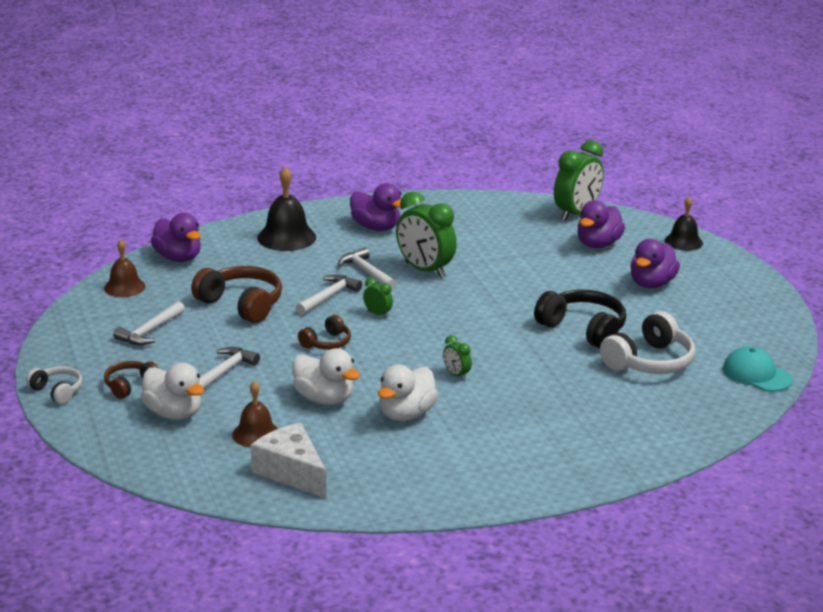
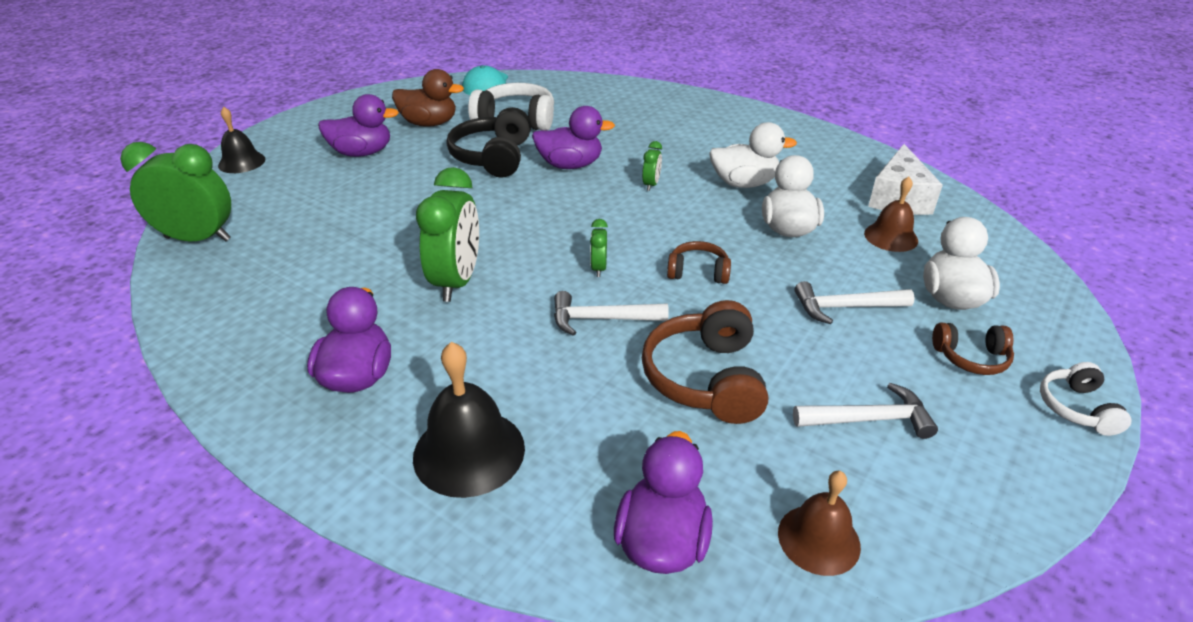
camera: 125 degrees left, 10 degrees up
(366, 272) = (507, 321): white hammer -> none
(598, 244) = (285, 201): purple duck -> purple duck (570, 165)
(683, 322) = (429, 123): none -> brown duck

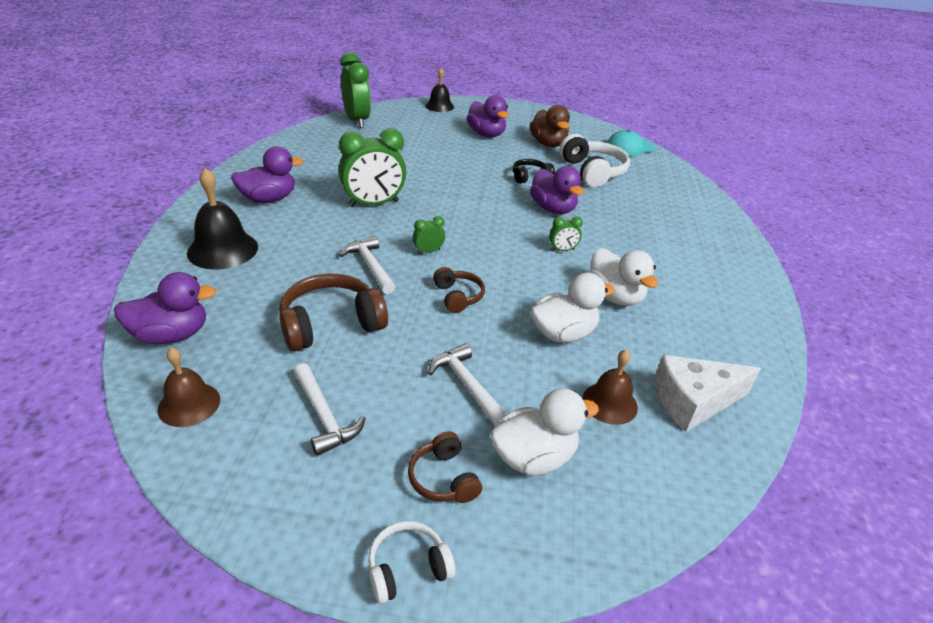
camera: 60 degrees right, 0 degrees up
(493, 157) = (530, 177): black headphones -> black headphones, size x0.56

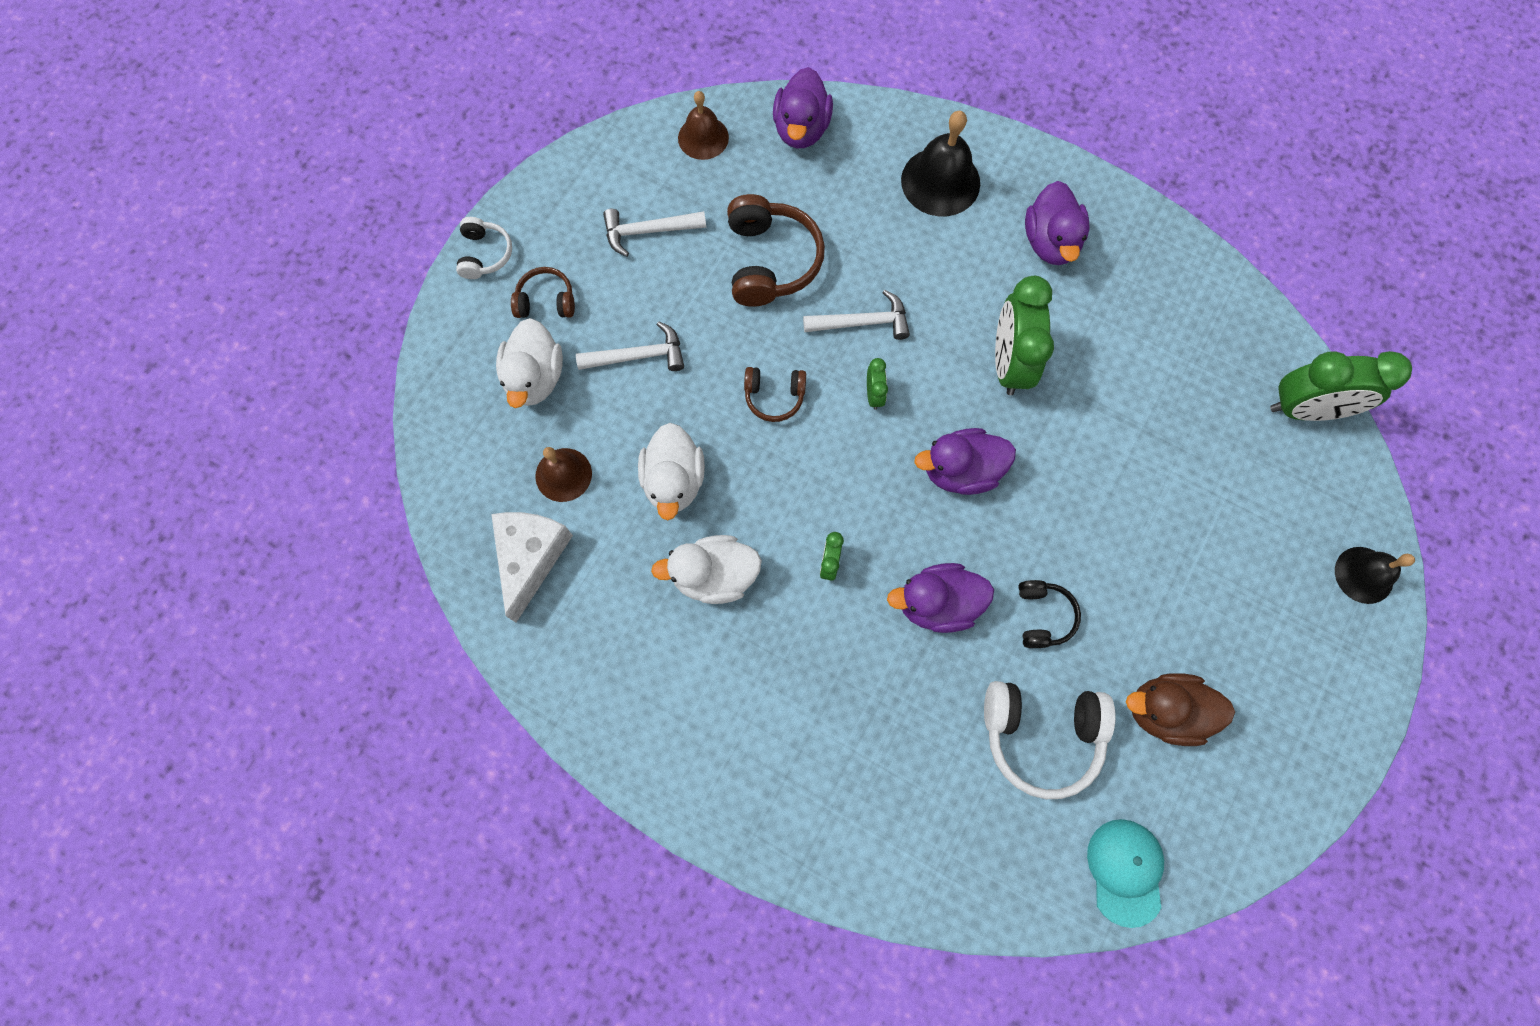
camera: 115 degrees right, 35 degrees up
(486, 134) = (1220, 613): purple duck -> purple duck (960, 471)

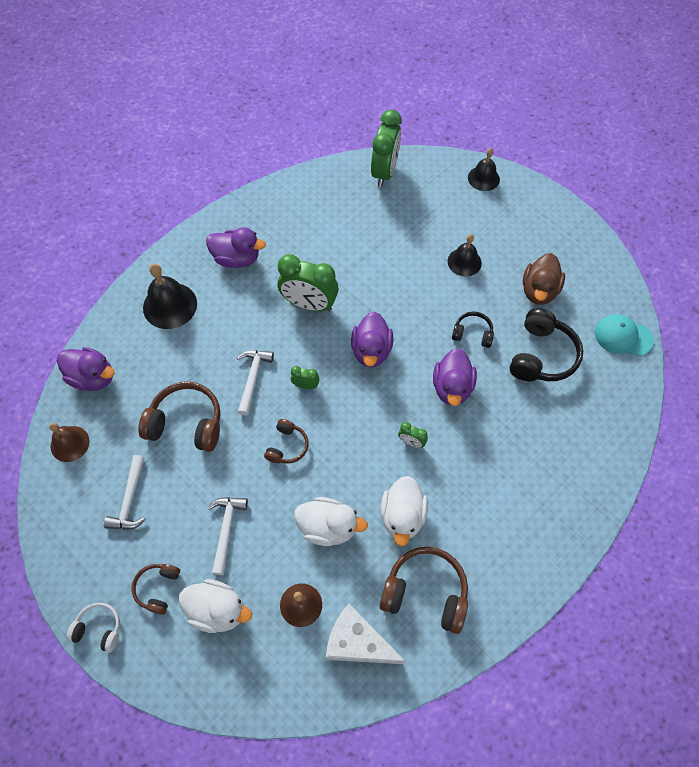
camera: 75 degrees left, 10 degrees down
(615, 631) = (425, 592): none -> brown headphones
(1040, 735) = (541, 355): white headphones -> black headphones
(1174, 576) = (464, 262): none -> black bell

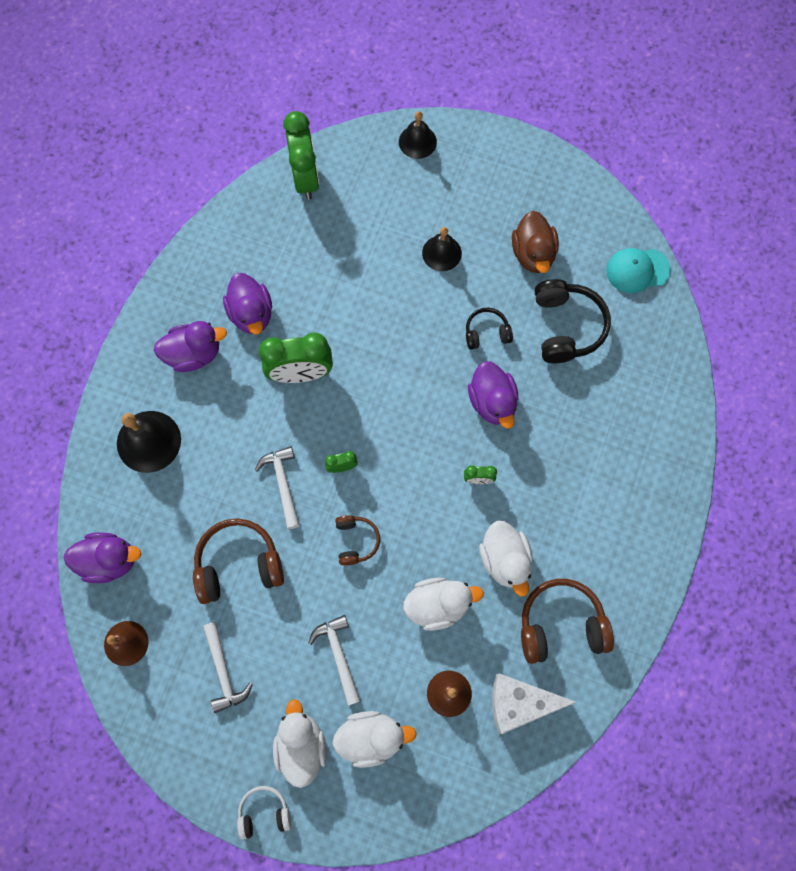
camera: 25 degrees left, 10 degrees up
(158, 588) = (301, 745): brown headphones -> white duck
(371, 350) = (391, 398): purple duck -> purple duck (251, 314)

